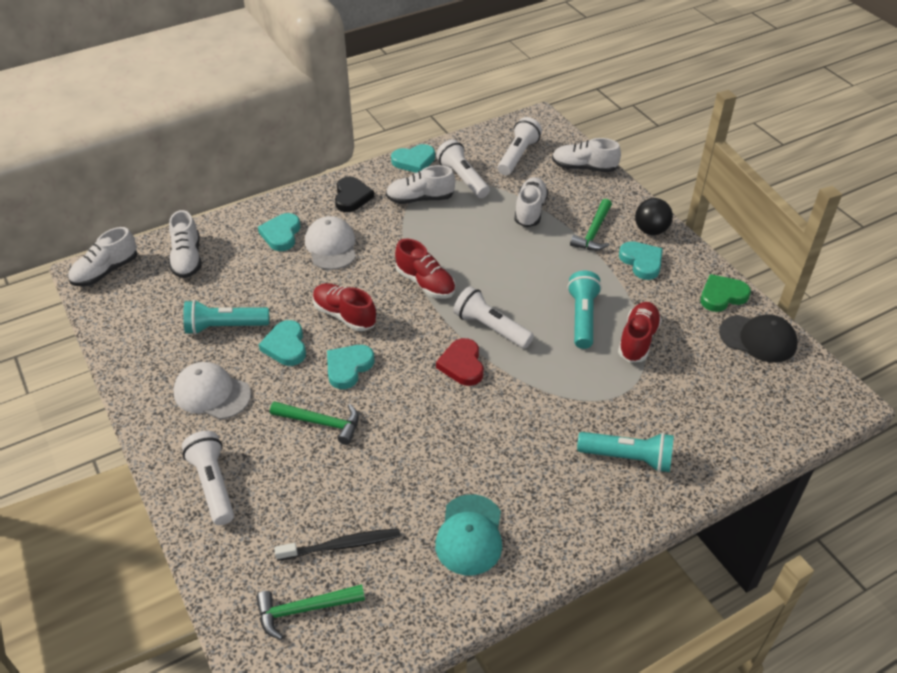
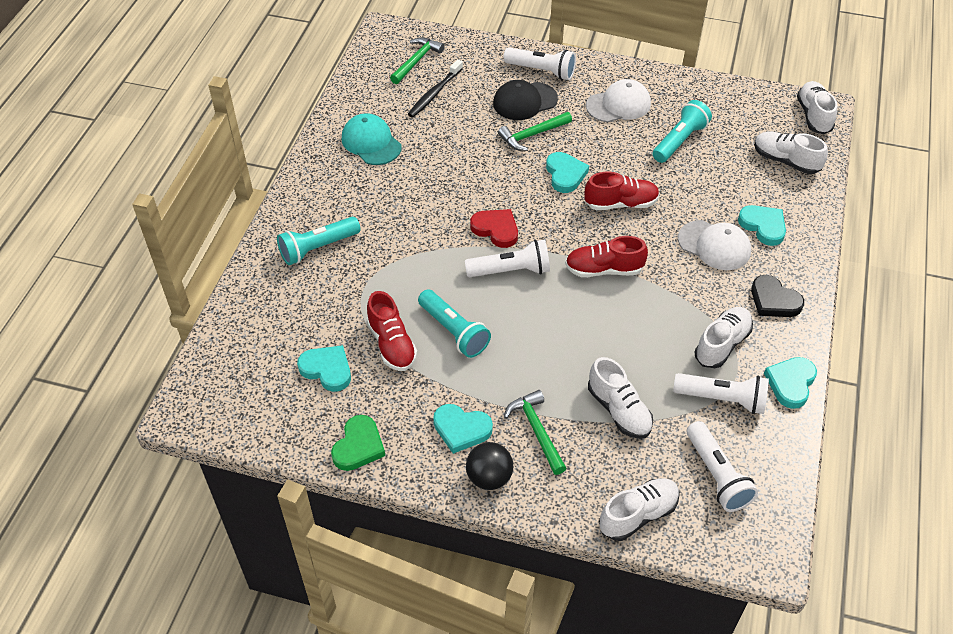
camera: 135 degrees right, 5 degrees up
(286, 346) = (623, 158): turquoise heart -> turquoise heart (327, 370)
(758, 339) = (294, 421): black cap -> black cap (525, 101)

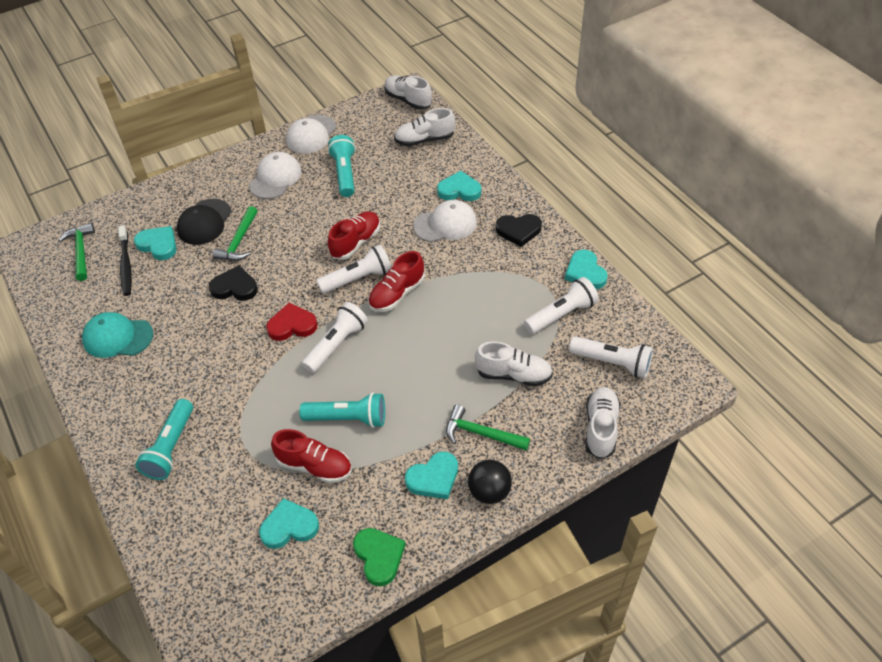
camera: 45 degrees left, 0 degrees up
(489, 168) = (235, 287): none -> black heart
(541, 71) = (191, 192): white flashlight -> white flashlight (358, 279)
(565, 174) = (295, 251): turquoise heart -> turquoise heart (158, 245)
(690, 89) = (311, 135): none -> white cap
(722, 344) = (522, 282): white shoe -> none

